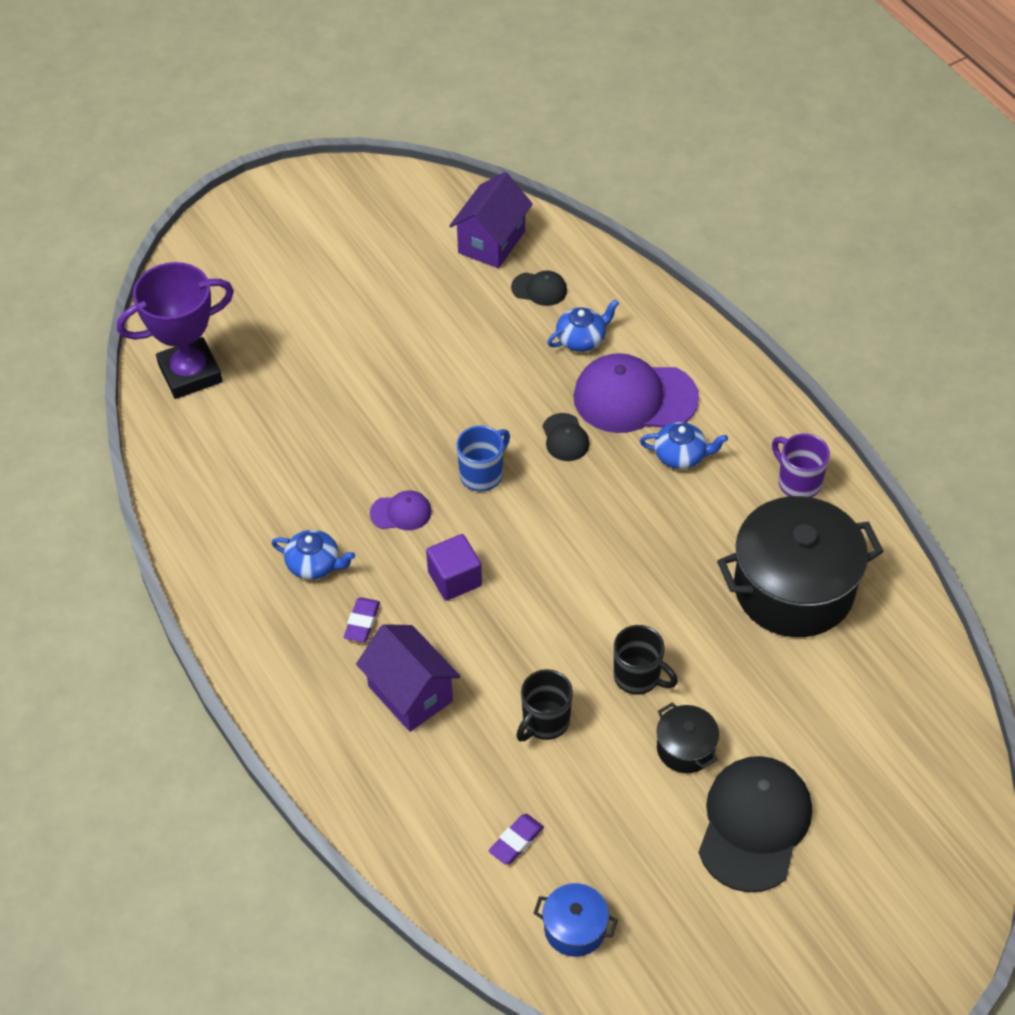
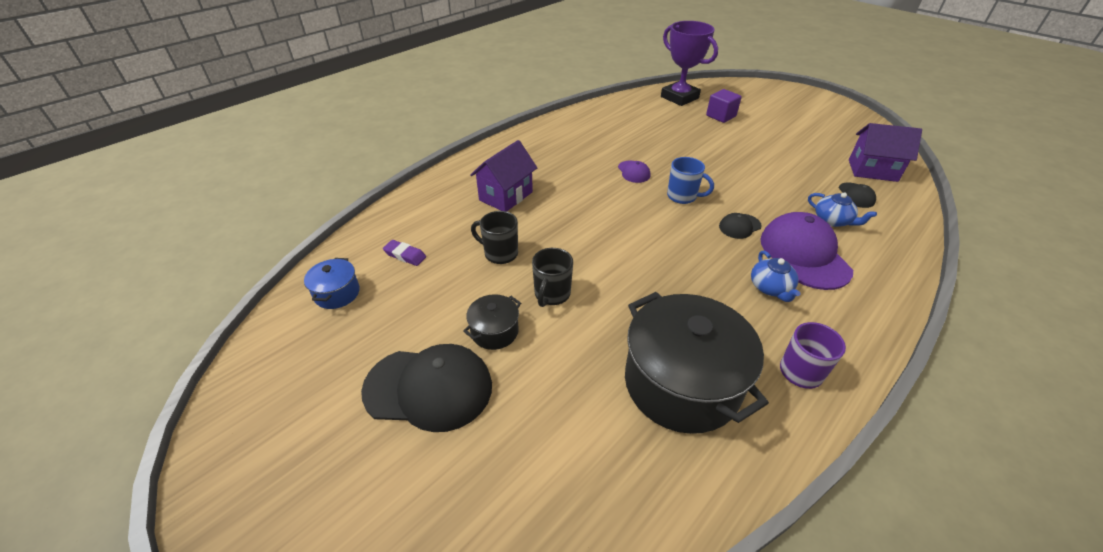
camera: 75 degrees right, 10 degrees down
(314, 564) = (581, 150): blue teapot -> none
(362, 622) = (549, 172): purple eraser -> none
(454, 579) = (596, 199): purple cube -> purple cube (721, 116)

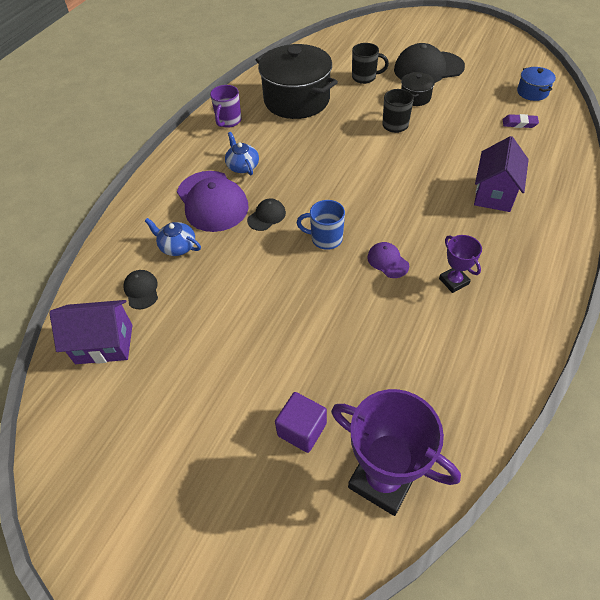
camera: 165 degrees right, 10 degrees up
(500, 253) = (452, 142): black mug -> black mug (365, 77)
(589, 152) = (453, 281): none -> purple trophy

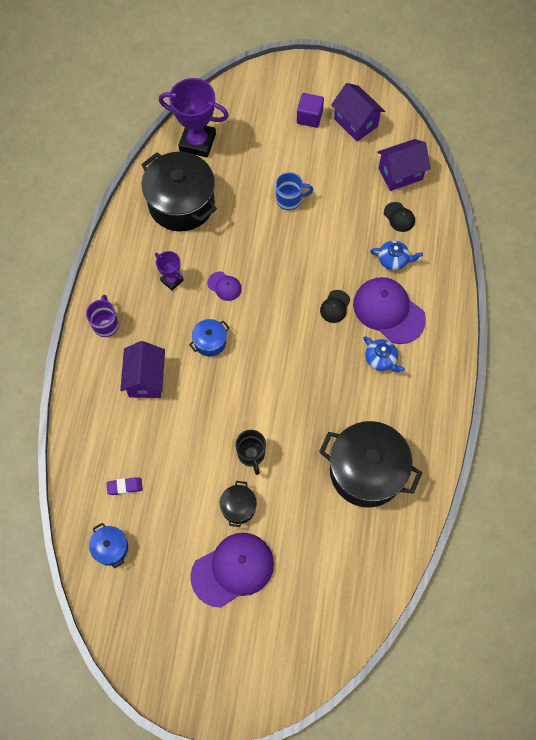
camera: 160 degrees right, 15 degrees up
(116, 442) = (355, 123): none -> purple house
(228, 121) = (424, 419): purple mug -> purple mug (106, 324)
(302, 429) = (250, 155): purple cube -> purple cube (309, 117)
(325, 239) = (279, 295): blue mug -> blue mug (289, 200)
(365, 77) = (303, 532): black mug -> none
(417, 212) = (210, 342): none -> blue pot
(427, 378) = (181, 203): none -> black pot
(428, 68) = (233, 569): black cap -> purple cap

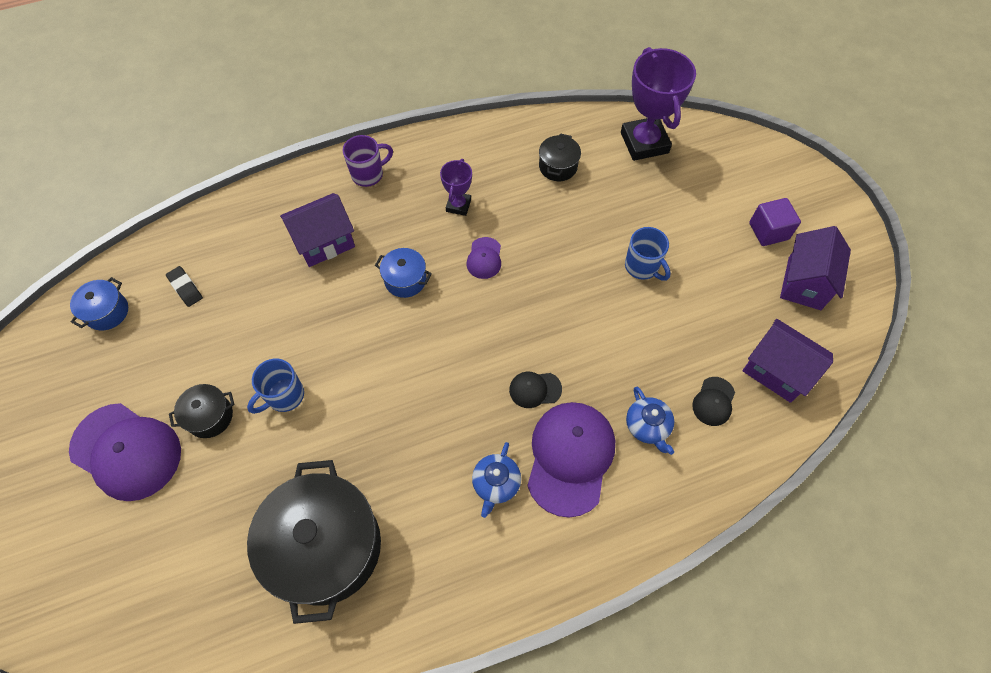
camera: 60 degrees right, 5 degrees down
(125, 486) = (185, 288): purple eraser -> black eraser
(181, 203) = (558, 166): black pot -> black pot, size x0.46
(251, 454) = (284, 396): black mug -> blue mug

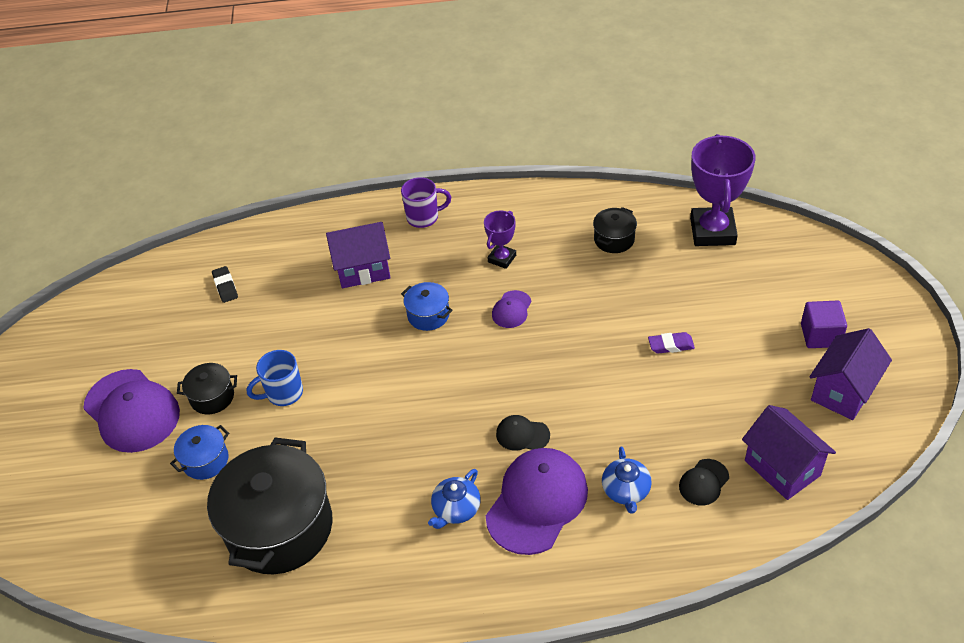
camera: 20 degrees right, 15 degrees down
(107, 312) = (152, 294): blue pot -> blue pot (205, 460)
(642, 267) = (671, 345): blue mug -> purple eraser

